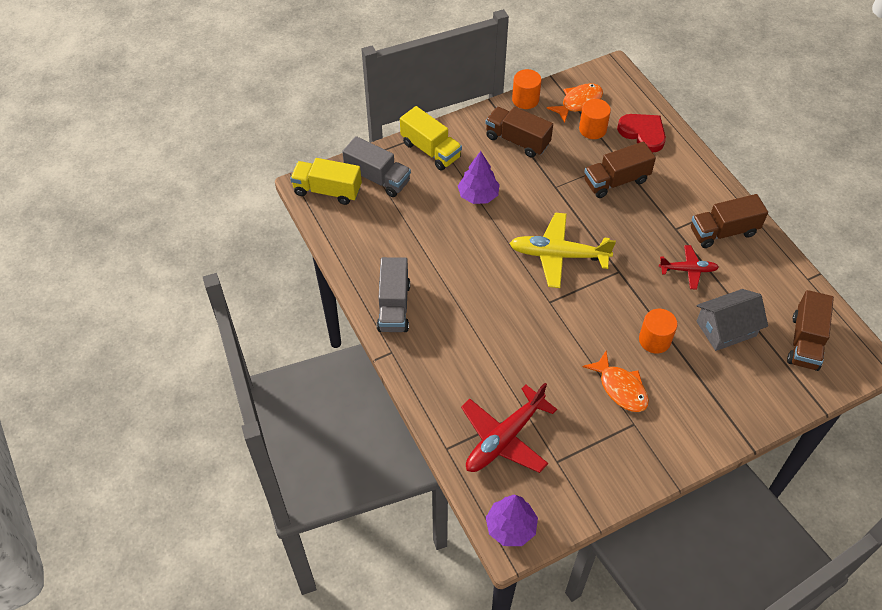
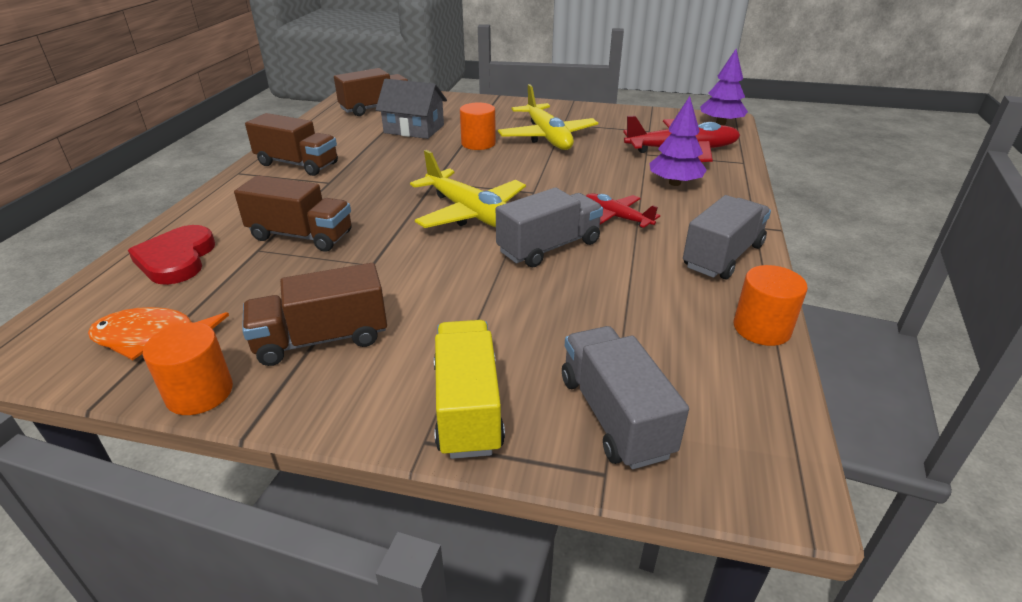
camera: 140 degrees left, 20 degrees down
(327, 191) = (737, 450): yellow truck -> none
(478, 195) = (480, 305): purple tree -> purple tree (674, 183)
(488, 254) = (549, 247): none -> grey truck
(517, 141) = (322, 339): brown truck -> brown truck turned 90 degrees clockwise
(592, 129) = (211, 295): orange cylinder -> orange cylinder (761, 328)
(620, 388) = (547, 137): orange fish -> yellow plane
(688, 270) = (376, 159): red plane -> red plane (616, 217)

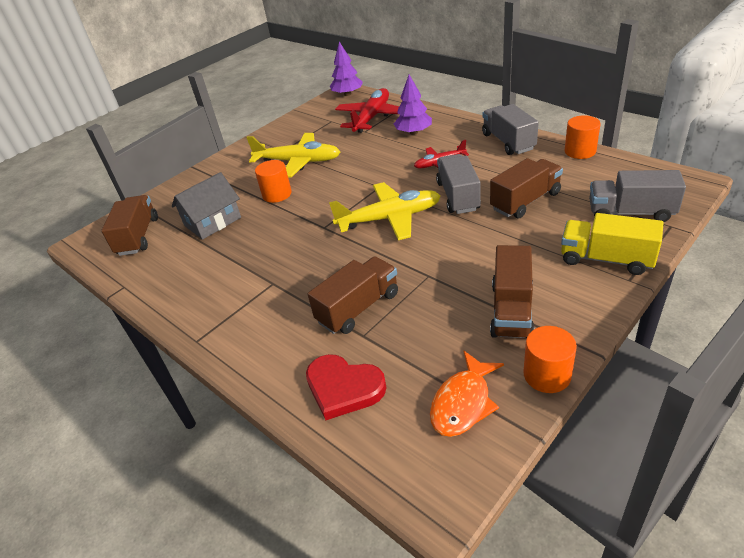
camera: 55 degrees left, 5 degrees up
(297, 164) = (216, 299): brown truck -> brown truck (525, 201)

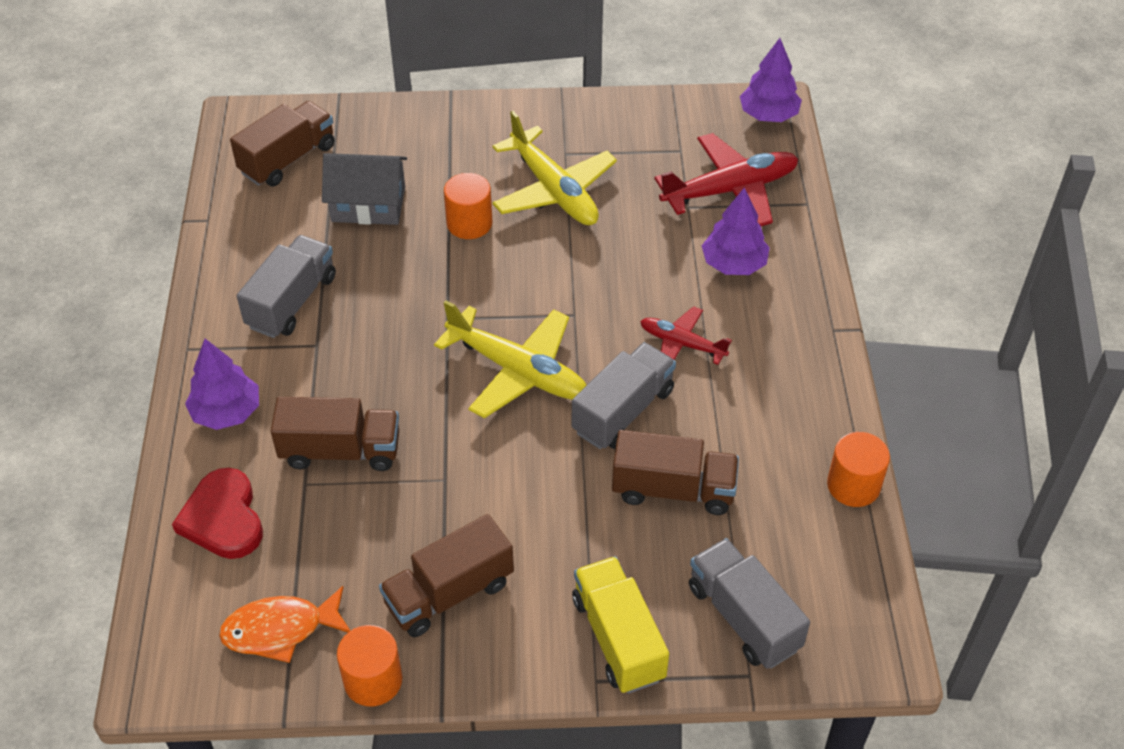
camera: 40 degrees right, 10 degrees up
(266, 345) = (226, 412): none -> purple tree
(508, 142) = (805, 387): grey truck -> grey truck (291, 302)

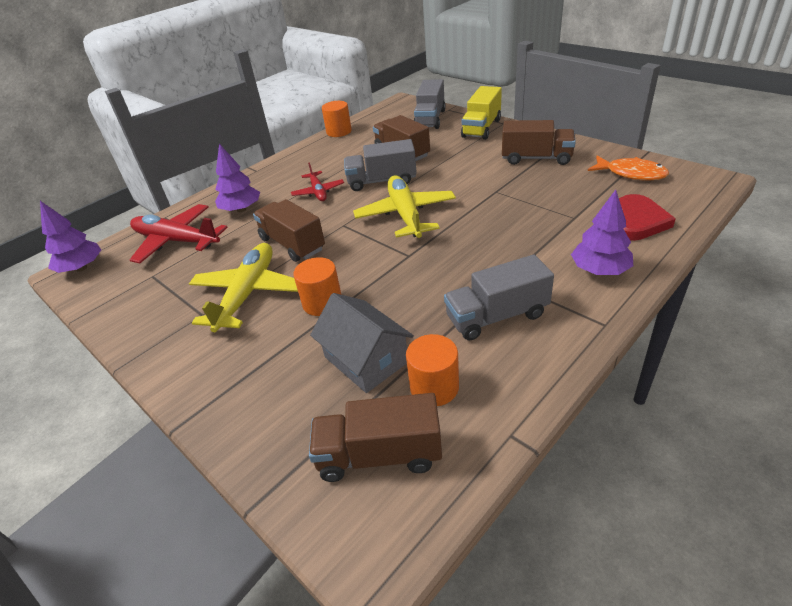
camera: 130 degrees left, 10 degrees down
(341, 450) = (540, 222): brown truck -> brown truck (292, 244)
(373, 680) = (596, 148): orange cylinder -> orange cylinder (434, 387)

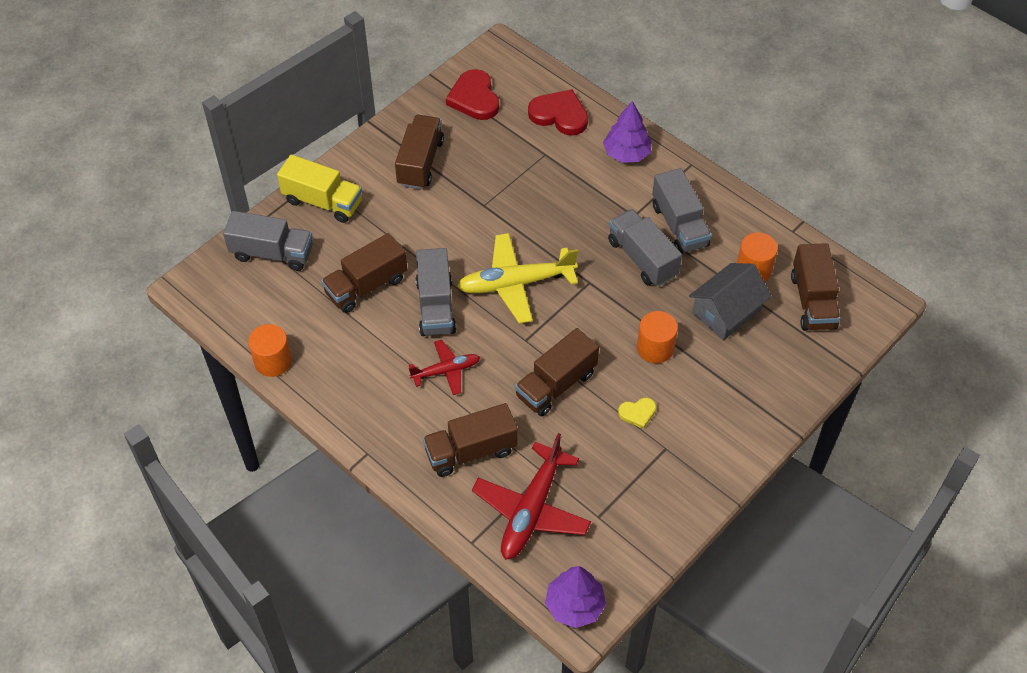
camera: 95 degrees left, 15 degrees up
(241, 209) = (471, 451): purple tree -> brown truck
(247, 294) = (637, 413): yellow plane -> yellow heart
(442, 289) = (642, 258): none -> grey truck
(631, 174) = (474, 98): orange fish -> red heart

